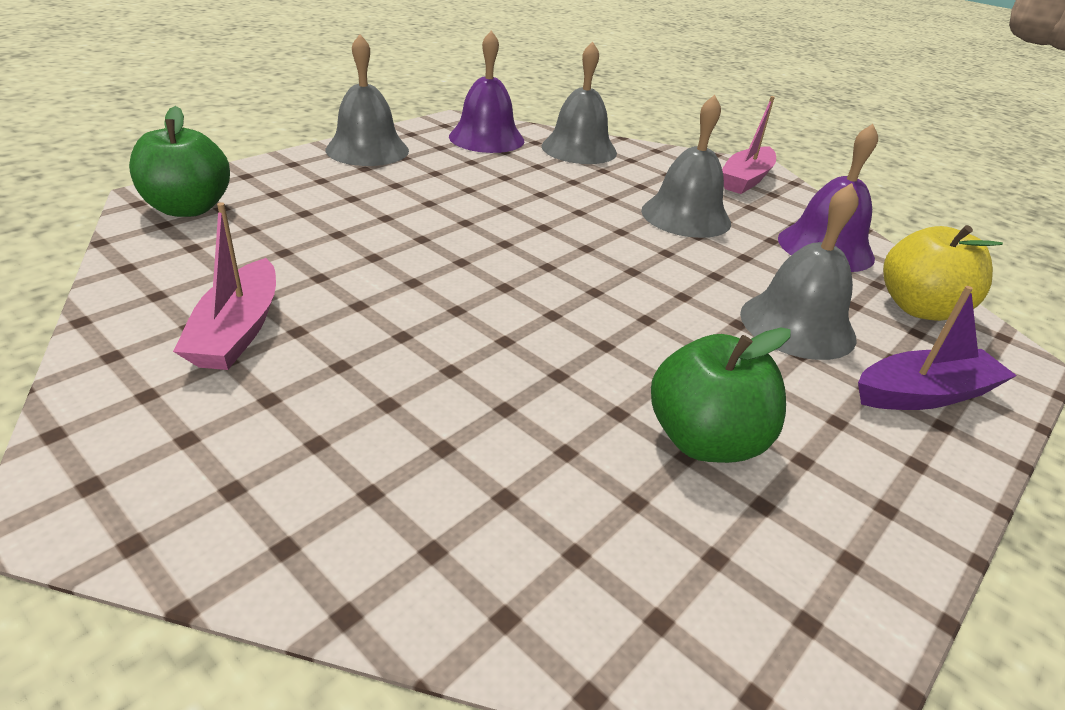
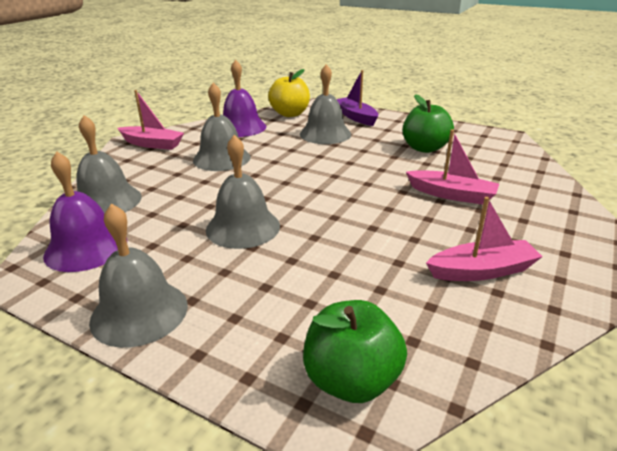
camera: 100 degrees left, 5 degrees down
(462, 391) = (452, 195): none -> pink boat
(475, 203) = (243, 227): none -> grey bell

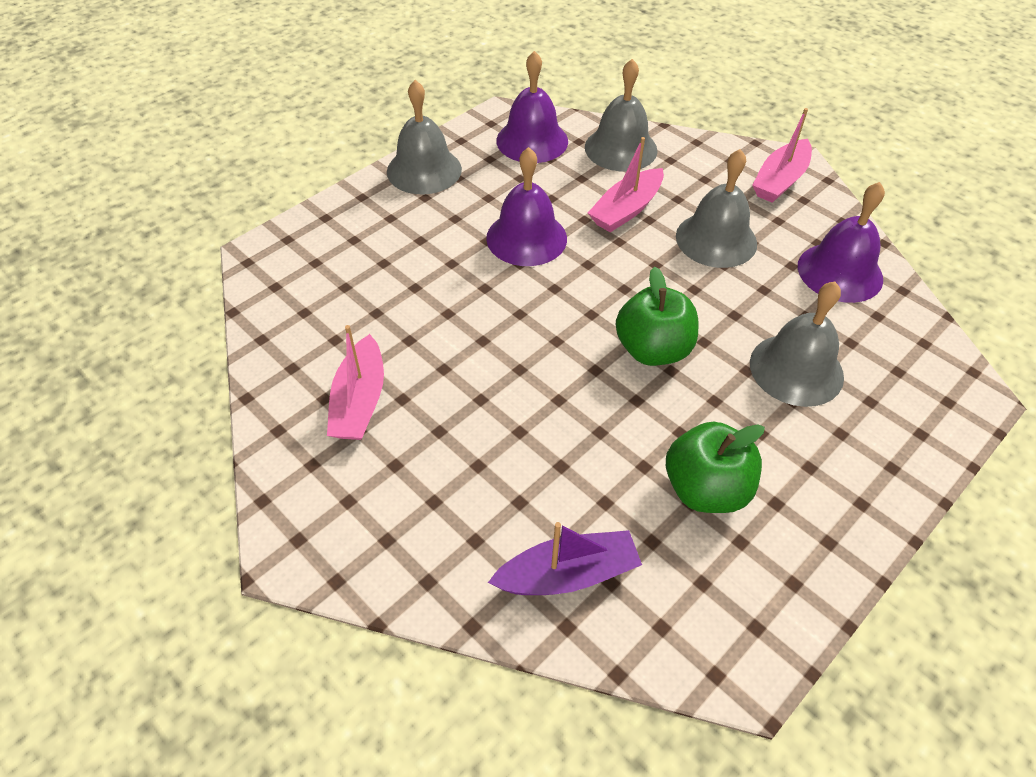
camera: 105 degrees right, 20 degrees up
(243, 227) = (526, 238): grey bell -> purple bell
(290, 114) = (907, 343): yellow apple -> none
(351, 380) = (289, 266): green apple -> green apple (653, 350)
(355, 117) = (885, 438): purple boat -> purple boat (568, 574)
(452, 195) = (529, 451): pink boat -> pink boat (626, 210)

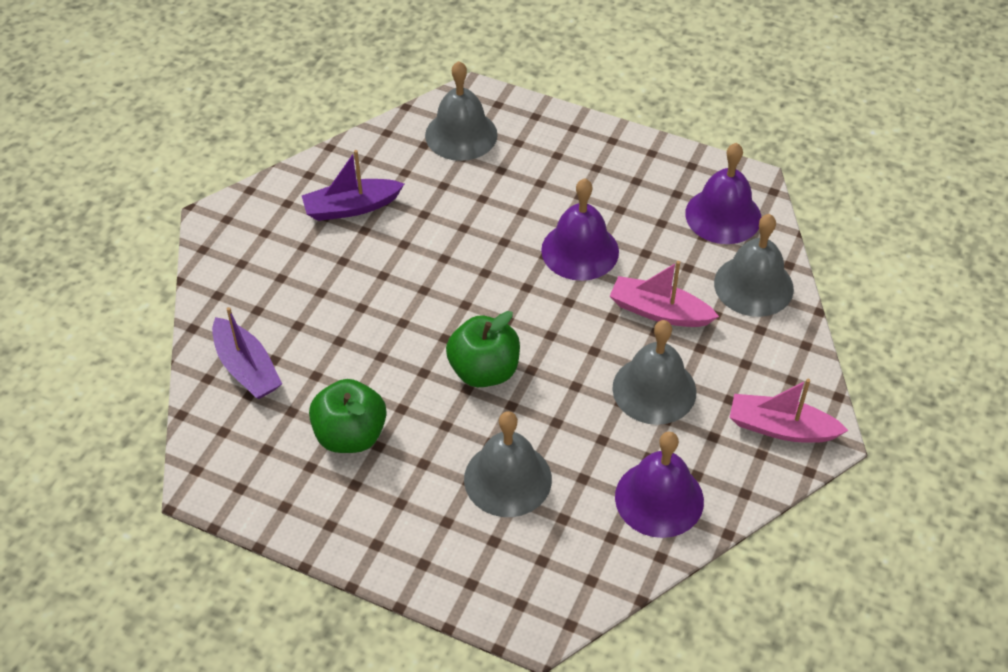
camera: 70 degrees right, 0 degrees up
(359, 401) = (351, 207): pink boat -> purple boat
(424, 170) = (632, 155): grey bell -> grey bell (461, 134)

